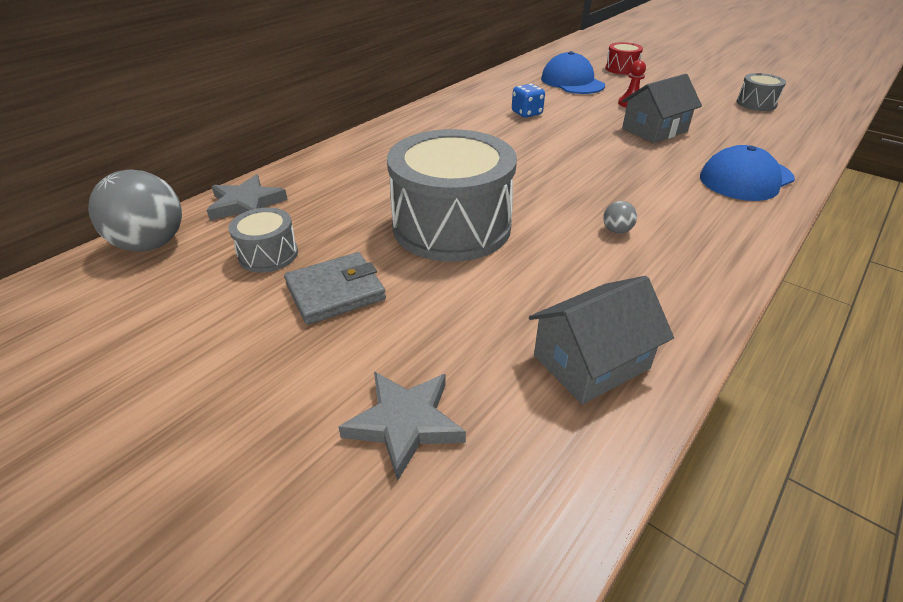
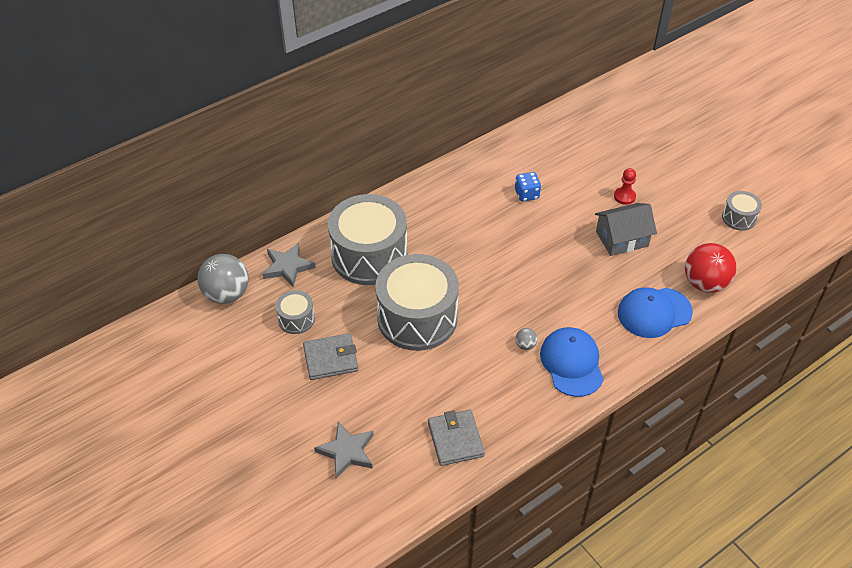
camera: 15 degrees right, 10 degrees up
(360, 179) = (369, 255): none -> grey drum
(572, 82) = (591, 151): blue cap -> blue cap (572, 363)
(591, 362) = (455, 439): grey house -> grey wallet
(621, 69) = (650, 137): red drum -> none
(775, 149) = (705, 283): none -> red ball

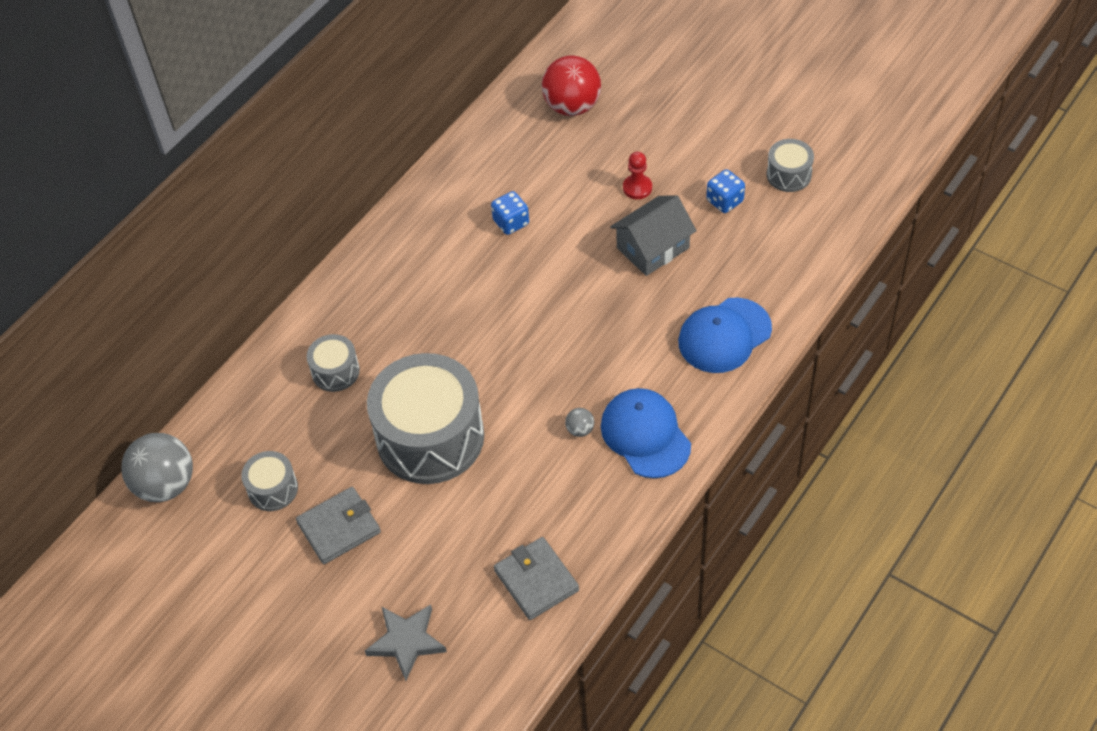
camera: 15 degrees left, 5 degrees up
(288, 267) = (232, 421): grey star -> none
(369, 255) = (335, 371): grey drum -> grey drum, size x0.46
(685, 222) = (725, 201): none -> blue dice
(705, 283) = (774, 277): red ball -> red ball (572, 106)

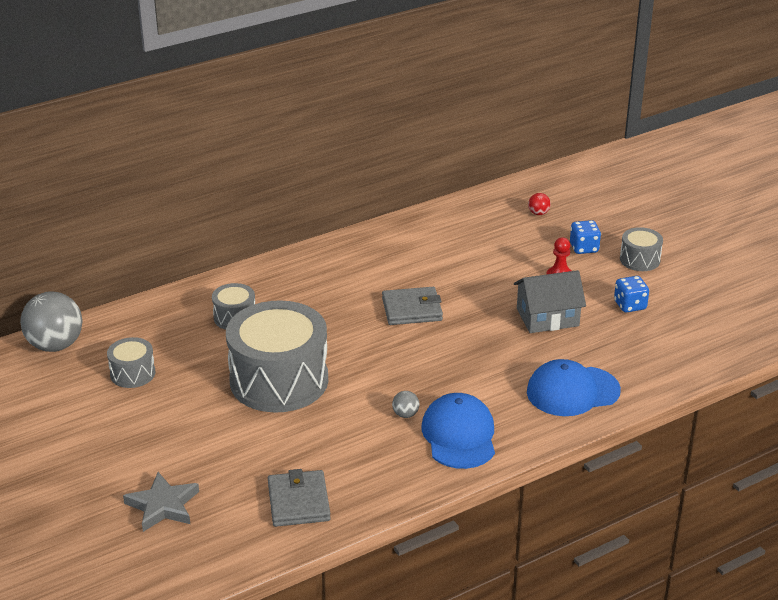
camera: 20 degrees right, 20 degrees down
(339, 527) = (165, 414): grey wallet -> grey wallet (412, 309)
(511, 222) = (439, 269): blue dice -> blue dice (584, 248)
(572, 106) = (538, 213): red ball -> red ball, size x0.43
(789, 174) = (698, 304): grey drum -> grey drum (640, 260)

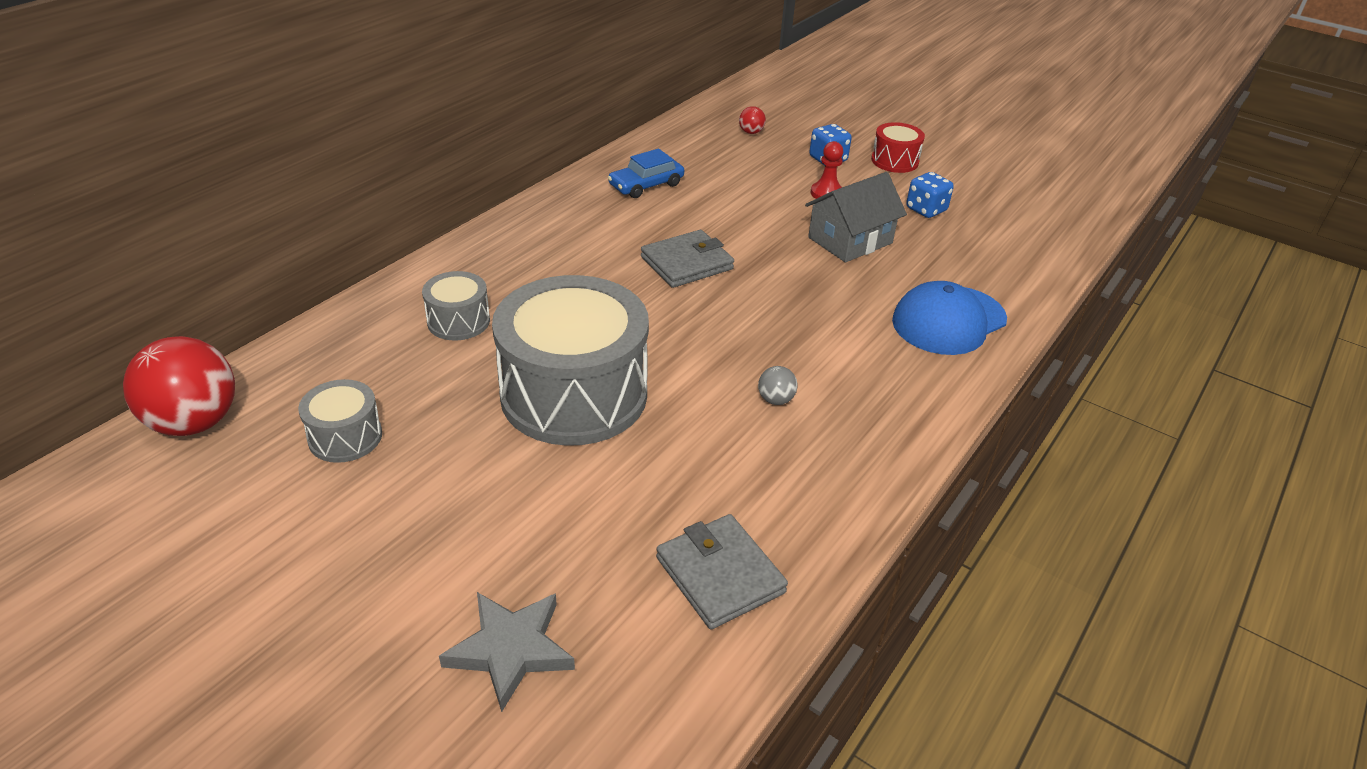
camera: 25 degrees left, 5 degrees up
(55, 345) = (194, 422): grey ball -> red ball
(423, 243) = (646, 185): none -> blue car
(459, 435) = (863, 411): blue cap -> none
(640, 260) = (894, 161): grey drum -> red drum

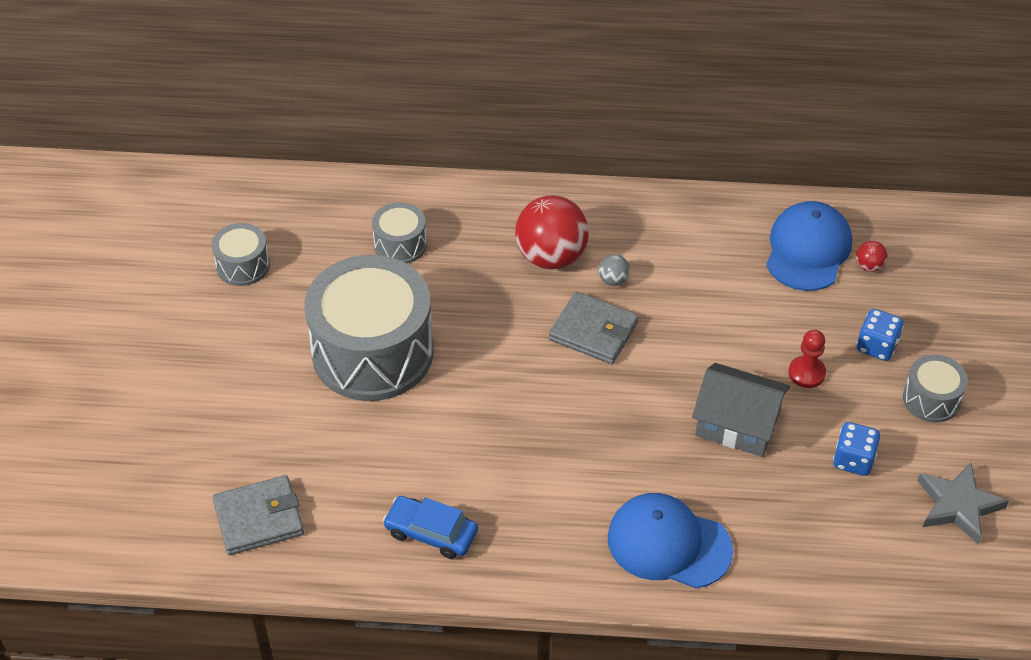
camera: 60 degrees right, 10 degrees up
(194, 422) = (203, 191): red ball -> red ball (551, 256)
(510, 649) = (135, 446): grey star -> grey star (958, 505)
(646, 185) = (690, 244): blue car -> blue car (431, 533)
(709, 146) = (808, 250): none -> blue cap
(720, 575) = (259, 518): grey wallet -> grey wallet turned 45 degrees clockwise
(775, 400) = (460, 470): grey ball -> grey ball (613, 280)
(894, 161) = (931, 399): red drum -> grey drum

